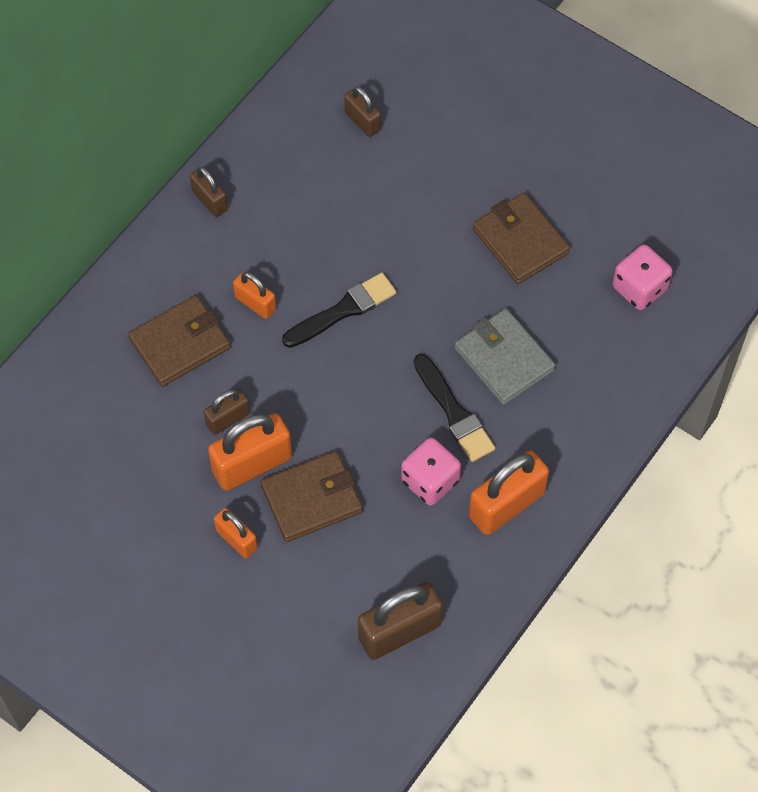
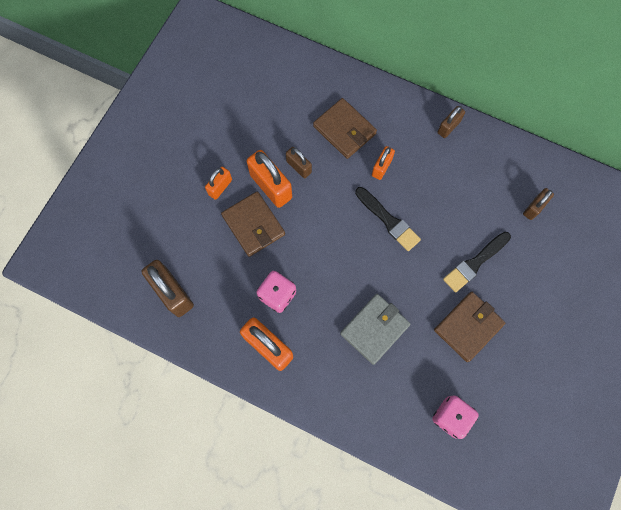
camera: 80 degrees right, 10 degrees up
(454, 412) = (329, 302): black brush -> black brush (475, 263)

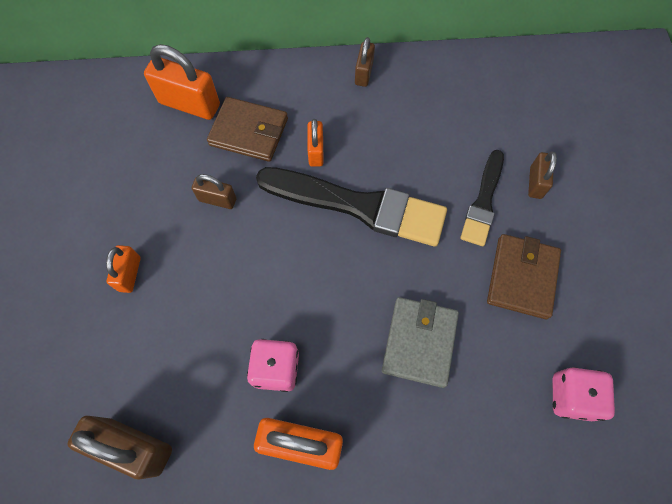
camera: 30 degrees left, 5 degrees down
(253, 225) = (198, 298): brown wallet -> none
(271, 186) = (195, 240): orange padlock -> orange padlock (189, 104)
(388, 220) = (359, 206): black brush -> black brush, size x1.76
(534, 208) = (505, 111): brown padlock -> brown padlock (535, 182)

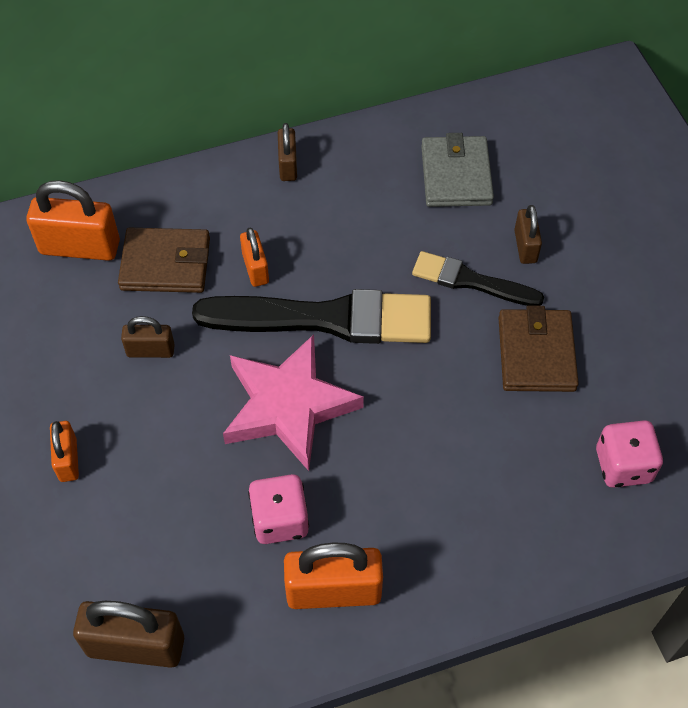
camera: 15 degrees left, 10 degrees down
(310, 272) = (288, 406): none -> pink star
(419, 342) = (438, 451): grey wallet -> grey wallet (456, 175)
(483, 202) = (470, 281): black brush -> black brush turned 105 degrees clockwise

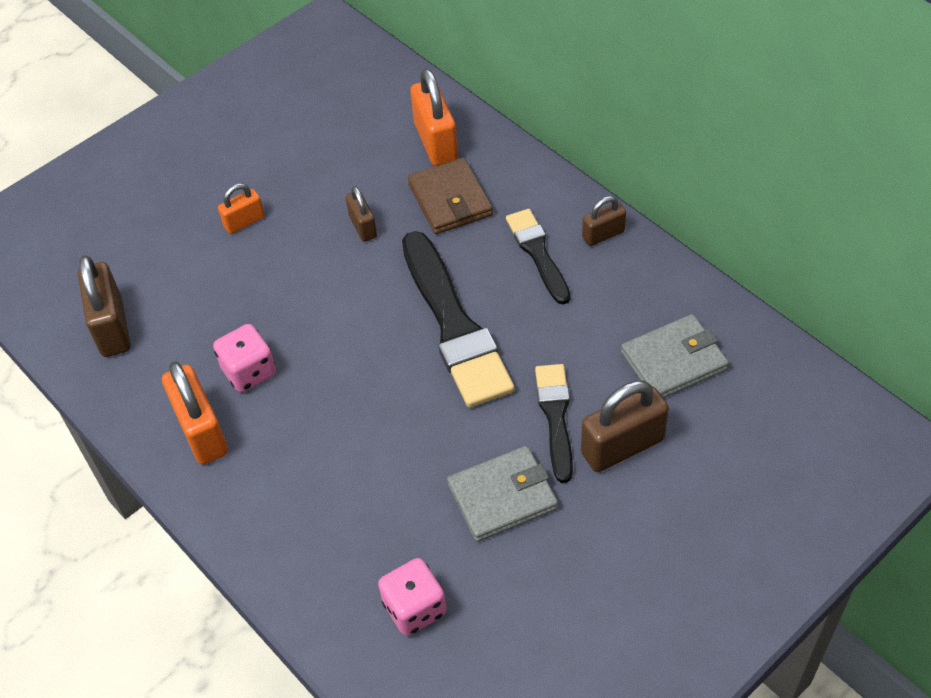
camera: 70 degrees right, 5 degrees down
(255, 268) = (479, 258): orange padlock -> none
(278, 221) = (537, 253): none -> black brush
(288, 406) = (355, 335): pink star -> none
(525, 246) = (622, 446): brown padlock -> brown padlock, size x1.75
(536, 353) = (502, 496): brown wallet -> grey wallet

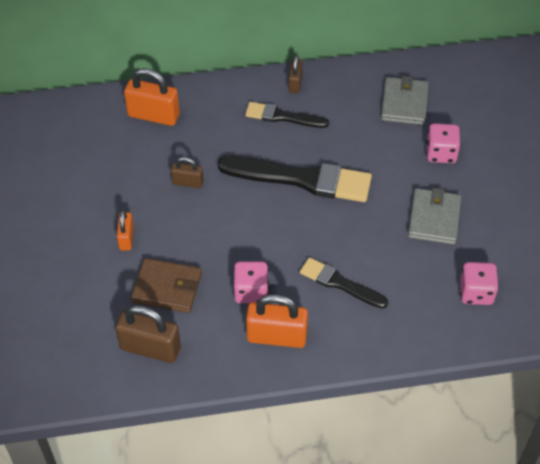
camera: 60 degrees left, 0 degrees up
(450, 200) = (206, 133): brown wallet -> brown wallet (167, 288)
(555, 416) = (400, 169): black brush -> black brush (339, 283)
(622, 446) = (441, 153): brown padlock -> pink dice

